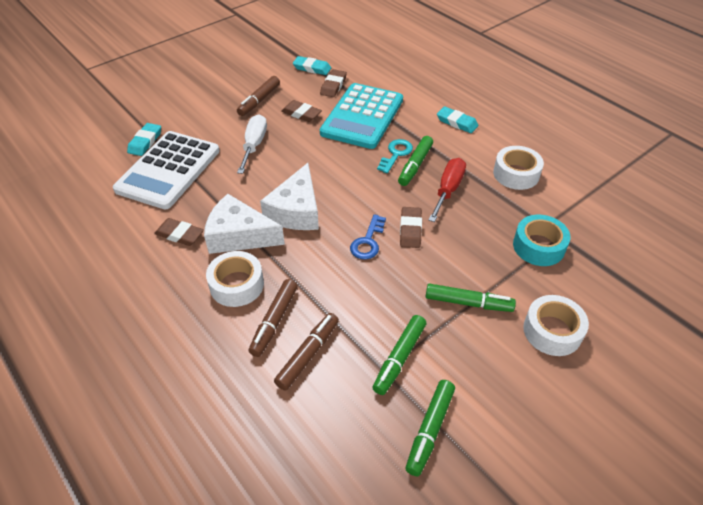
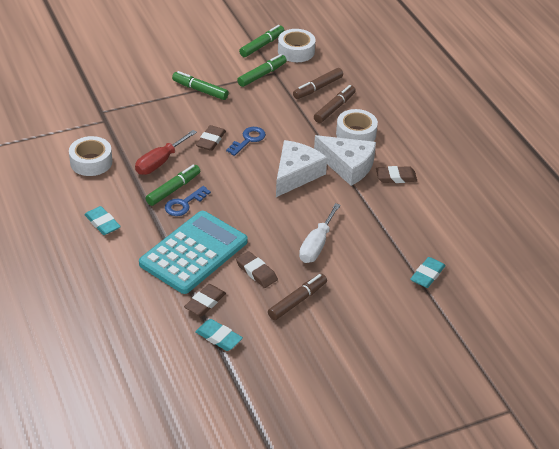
camera: 165 degrees left, 5 degrees down
(168, 170) = (403, 237): white calculator -> none
(179, 234) = (396, 177): brown eraser -> brown eraser turned 45 degrees counterclockwise
(396, 154) = (184, 204): turquoise key -> blue key
(538, 246) = (123, 109): turquoise tape -> none
(552, 331) = (158, 66): white tape -> white tape (296, 51)

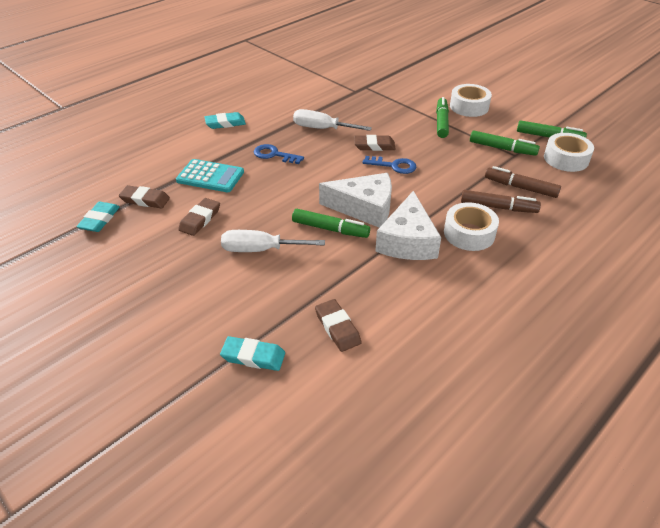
camera: 70 degrees right, 0 degrees up
(91, 162) = (298, 99): white tape -> white tape (469, 107)
(102, 223) = (225, 123): turquoise eraser -> turquoise eraser turned 45 degrees clockwise
(160, 162) = (322, 129): red screwdriver -> white screwdriver
(173, 189) = (290, 144): green marker -> green marker (330, 229)
(193, 253) = (210, 176): turquoise calculator -> turquoise calculator, size x0.60
(297, 301) = (167, 257): brown marker -> none
(396, 177) = (418, 285): brown eraser -> brown eraser (337, 328)

